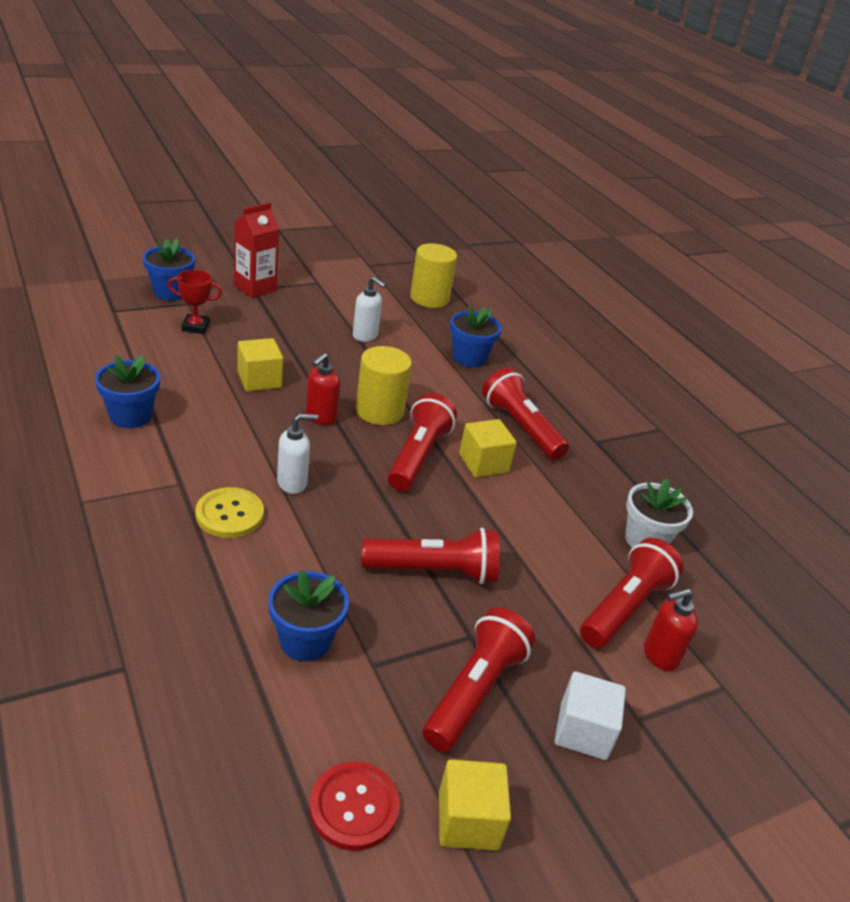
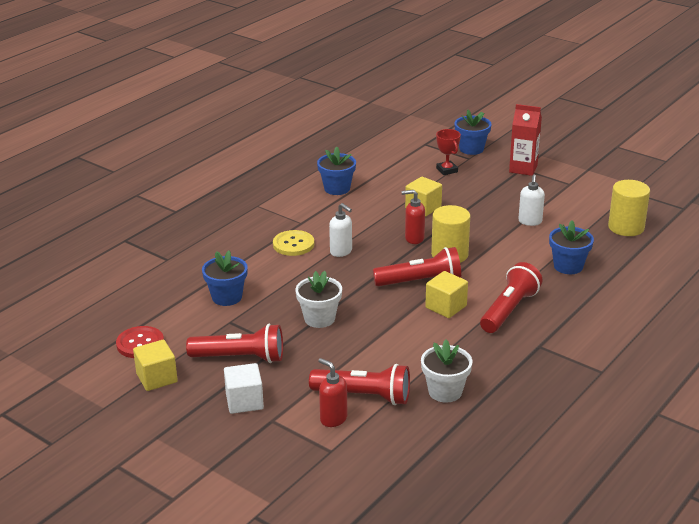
camera: 70 degrees right, 5 degrees down
(433, 571) = (319, 318): red flashlight -> white flower pot

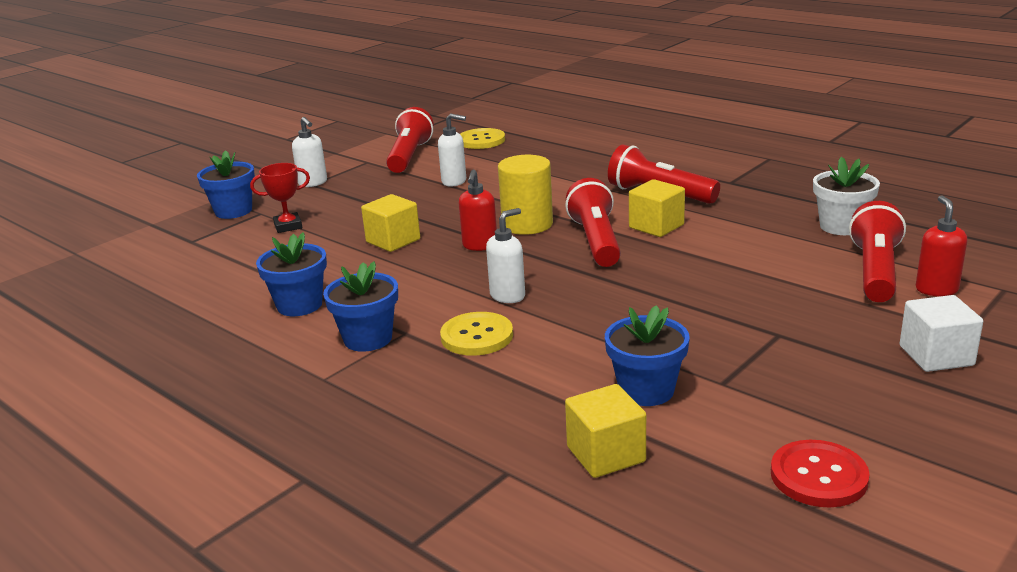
camera: 85 degrees left, 5 degrees down
(157, 378) = (917, 445): yellow cube -> yellow cube (606, 454)
(240, 358) = (824, 366): red flashlight -> red flashlight (409, 156)
(319, 318) = (699, 306): white flower pot -> none
(333, 419) = (936, 289): red soap dispenser -> red soap dispenser turned 135 degrees clockwise
(523, 168) = (313, 183): red carton -> white soap dispenser
(568, 266) = (562, 166): blue flower pot -> blue flower pot (368, 339)
(626, 227) = (481, 140): yellow cylinder -> yellow button

